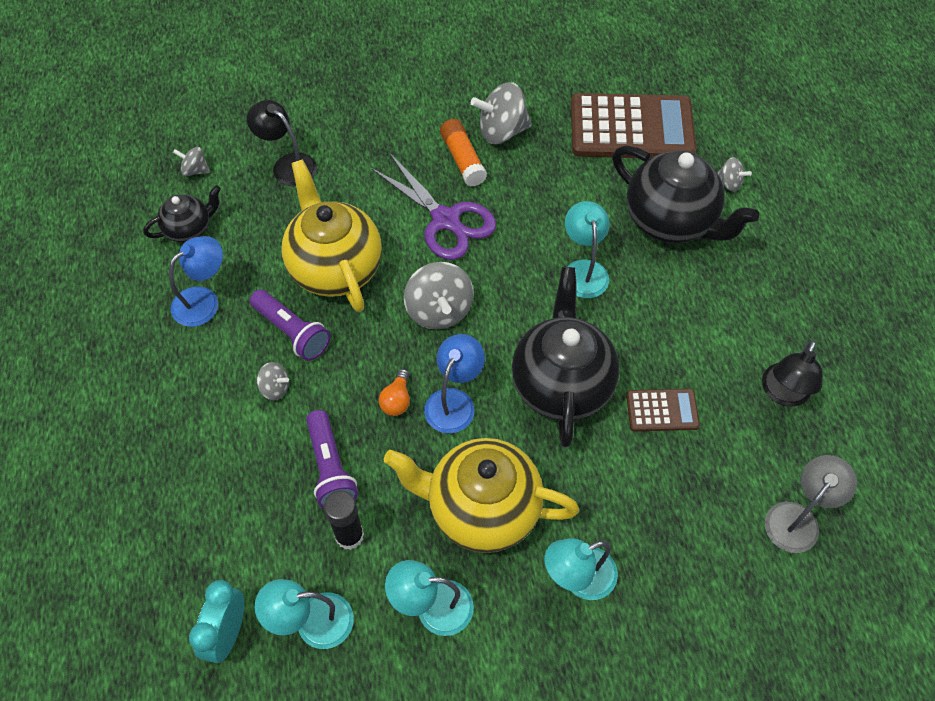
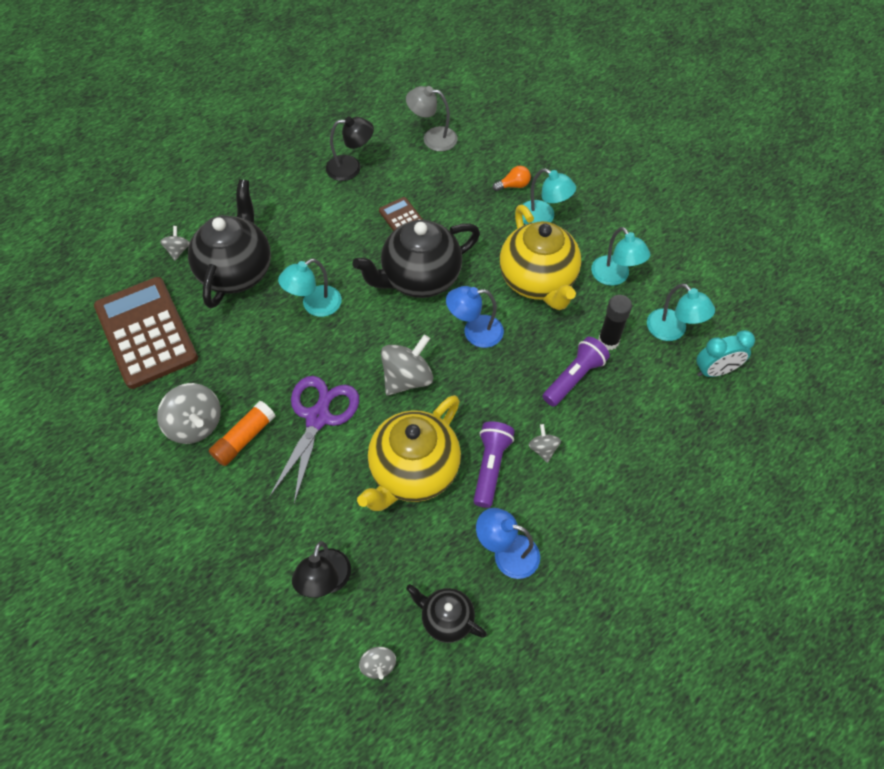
camera: 120 degrees left, 0 degrees up
(397, 400) = (497, 366): orange light bulb -> orange light bulb (513, 185)

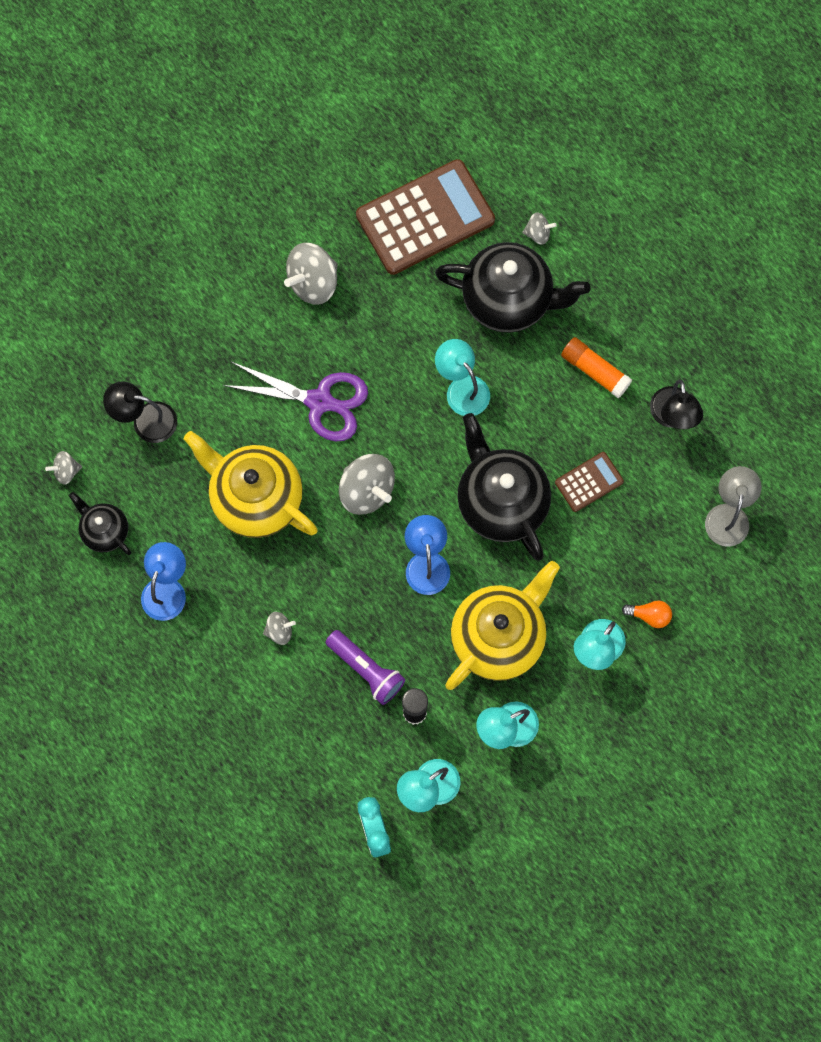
camera: 90 degrees right, 15 degrees up
(244, 438) = (297, 331): orange glue stick -> orange glue stick (595, 371)
(446, 619) = (105, 531): black teapot -> black teapot turned 75 degrees counterclockwise
(490, 467) = (260, 576): purple flashlight -> none
(513, 185) = (649, 615): orange light bulb -> orange light bulb turned 60 degrees counterclockwise
(537, 281) = (498, 637): yellow teapot -> yellow teapot turned 150 degrees clockwise

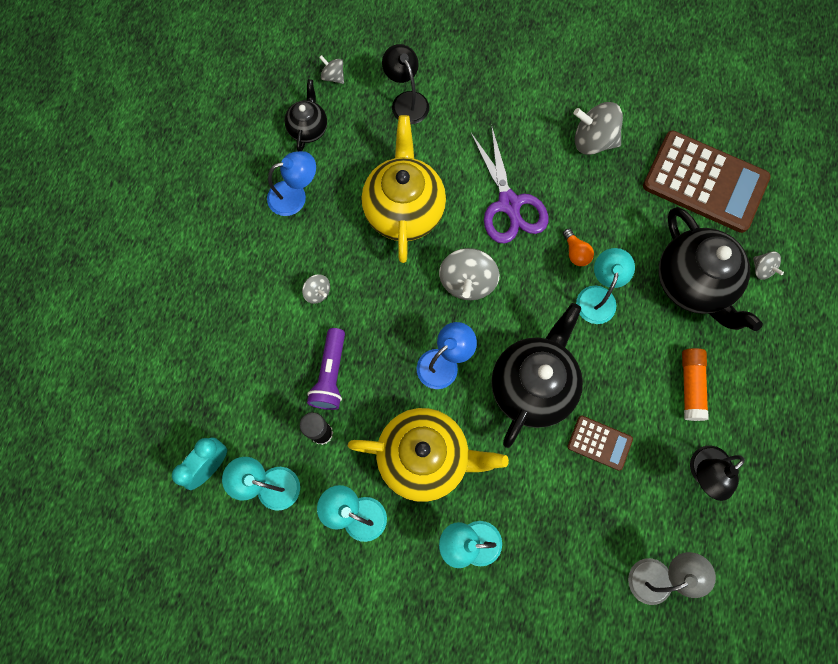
camera: 55 degrees right, 0 degrees up
(649, 615) = (528, 567): orange light bulb -> orange light bulb (575, 253)

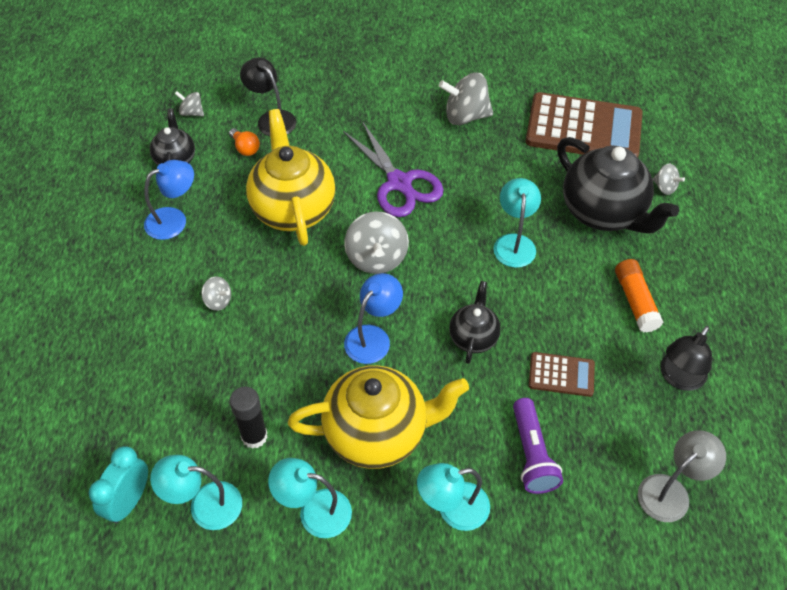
camera: 15 degrees left, 20 degrees down
(330, 375) = (251, 376): purple flashlight -> purple flashlight (532, 454)
(532, 386) = (473, 337): black teapot -> black teapot, size x0.53
(575, 253) = (479, 210): orange light bulb -> orange light bulb (245, 148)

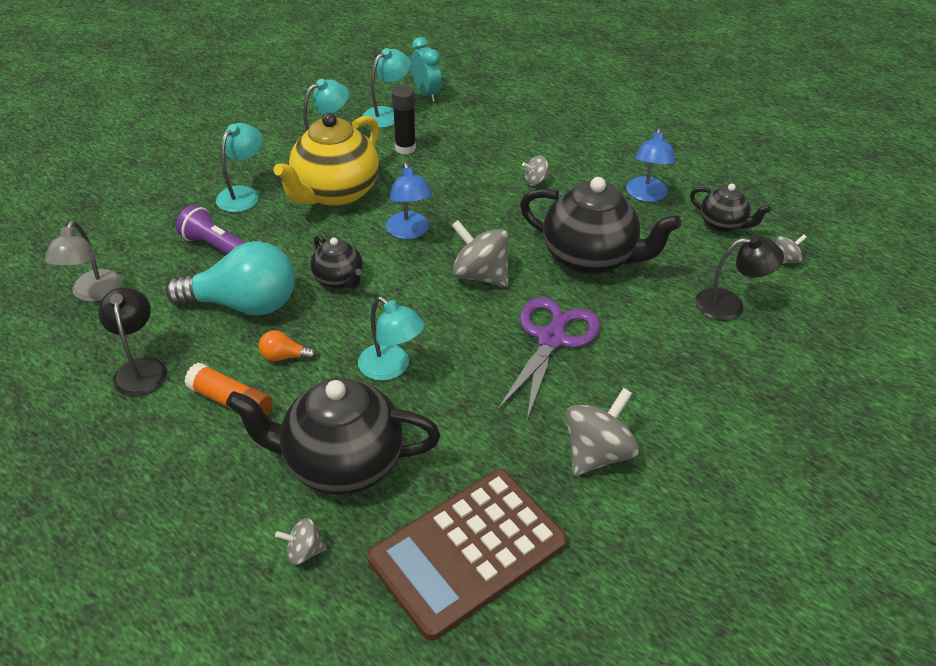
camera: 130 degrees right, 10 degrees down
(245, 148) = (700, 269): orange light bulb -> orange light bulb (284, 356)
(293, 209) = (590, 259): yellow teapot -> black teapot
(399, 183) = (551, 339): purple scissors -> purple scissors turned 105 degrees clockwise
(561, 375) = (244, 304): brown calculator -> turquoise light bulb

